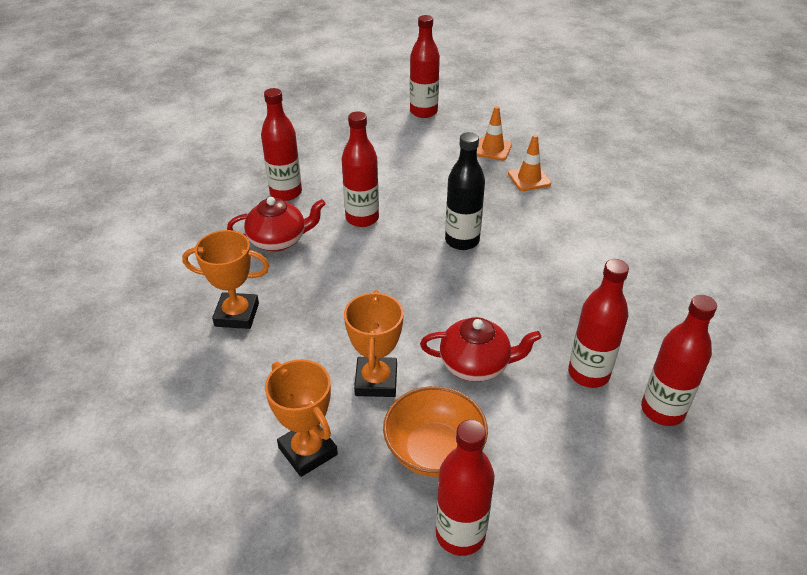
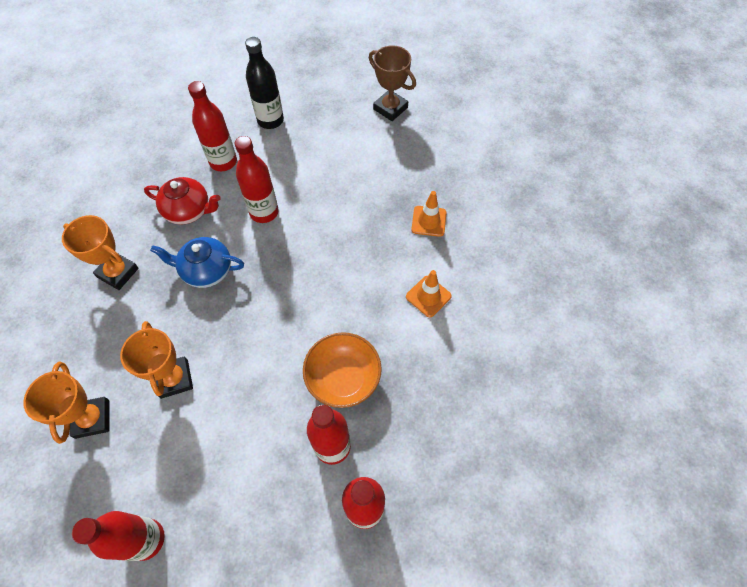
camera: 25 degrees right, 20 degrees up
(338, 281) = (206, 270): none -> blue teapot
(376, 381) = (174, 379): orange trophy -> orange trophy turned 45 degrees counterclockwise
(423, 112) = (390, 108): red bottle -> brown trophy
(434, 450) = (174, 460): orange bowl -> orange bowl (343, 378)
(462, 241) = (326, 268): black bottle -> black bottle (270, 120)
(476, 365) = (254, 397): red teapot -> none
(492, 149) = (420, 174): orange traffic cone -> orange traffic cone (428, 296)

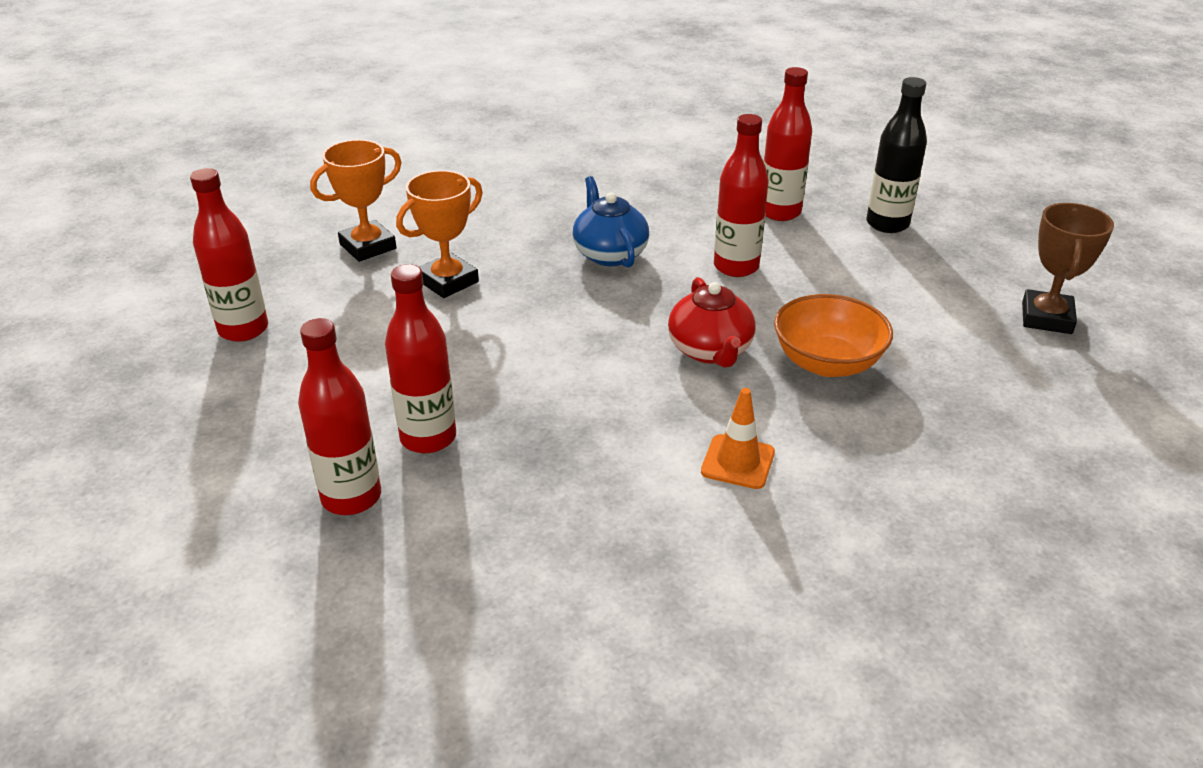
camera: 65 degrees right, 25 degrees down
(118, 273) = (556, 199): orange trophy -> none
(189, 210) = (682, 213): red teapot -> red teapot (710, 351)
(343, 378) = (536, 416): orange bowl -> orange bowl (827, 363)
(429, 221) = (877, 422): orange traffic cone -> none

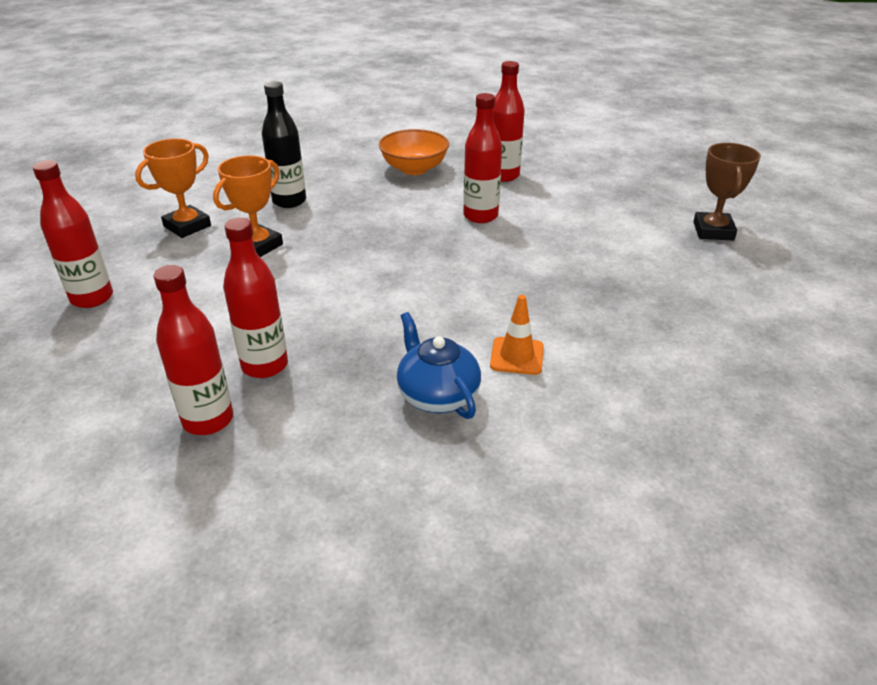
camera: 10 degrees left, 0 degrees up
(609, 254) = (382, 215): blue teapot -> blue teapot (437, 395)
(710, 351) = (476, 277): red teapot -> none
(827, 363) = (565, 277): orange bowl -> orange bowl (414, 169)
(887, 224) = (583, 177): black bottle -> black bottle (289, 201)

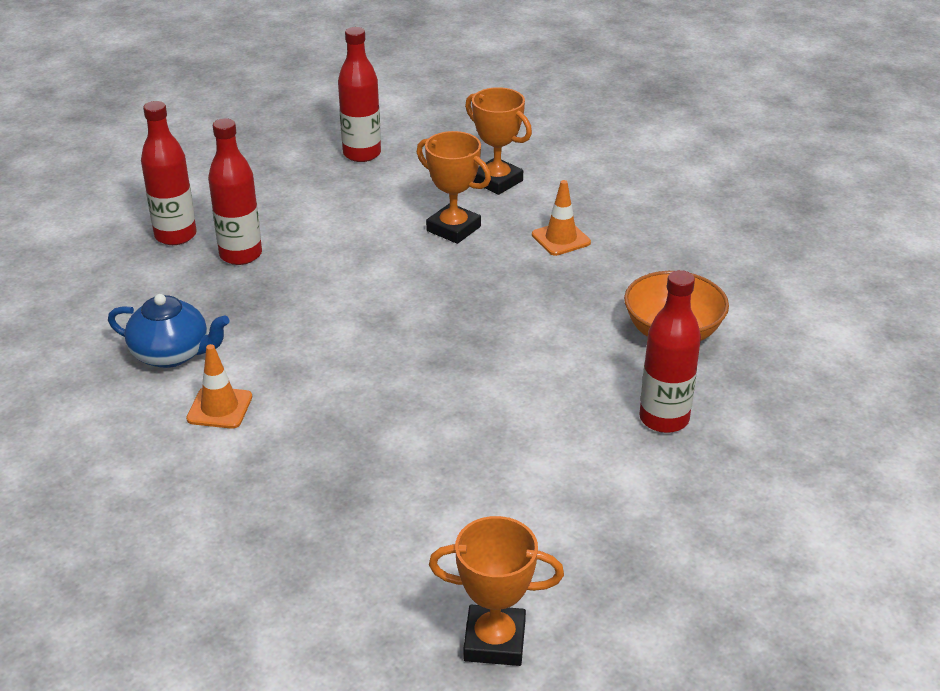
camera: 90 degrees right, 0 degrees up
(289, 201) = (561, 239): black bottle -> orange traffic cone
(437, 395) = (172, 354): blue teapot -> blue teapot turned 45 degrees clockwise
(480, 216) = (532, 392): red bottle -> none
(713, 231) = (494, 641): brown trophy -> orange trophy

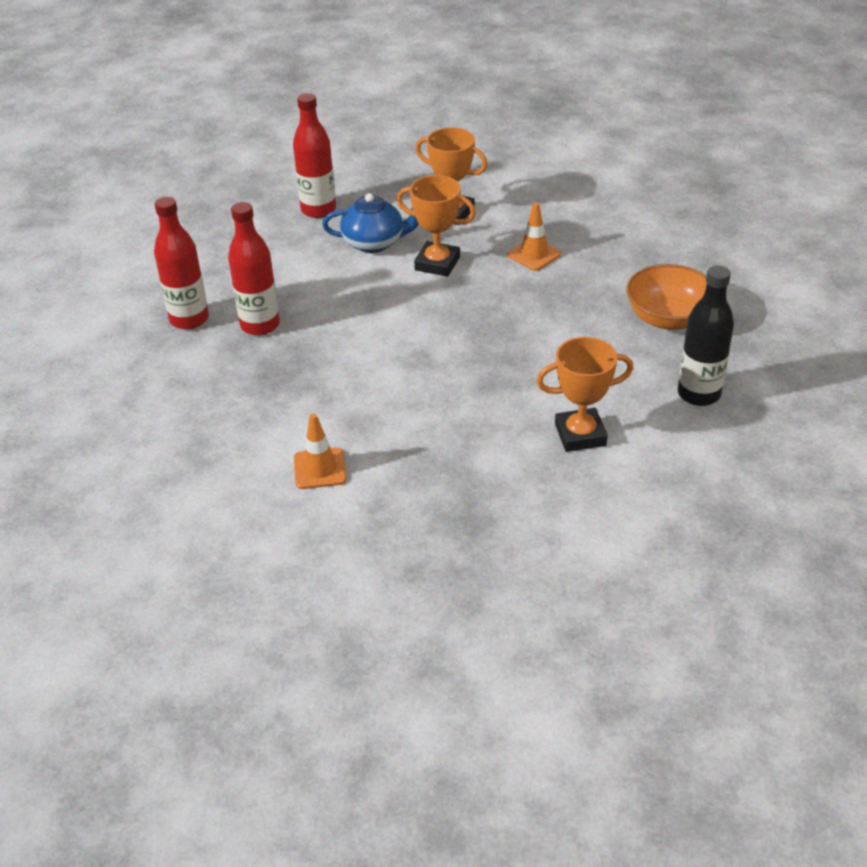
camera: 15 degrees left, 5 degrees up
(172, 354) = (249, 429): blue teapot -> blue teapot (374, 242)
(494, 641) = (660, 612): orange trophy -> orange trophy (580, 435)
(664, 419) = (698, 394): red bottle -> black bottle

